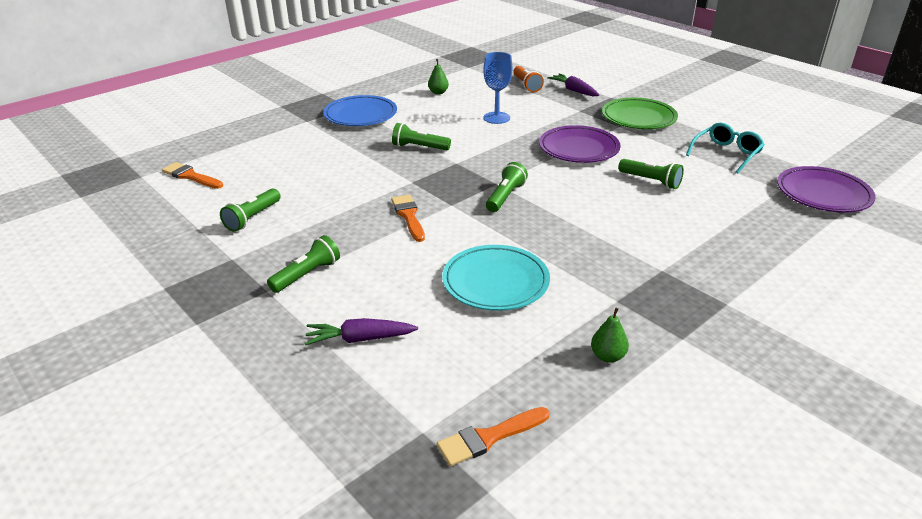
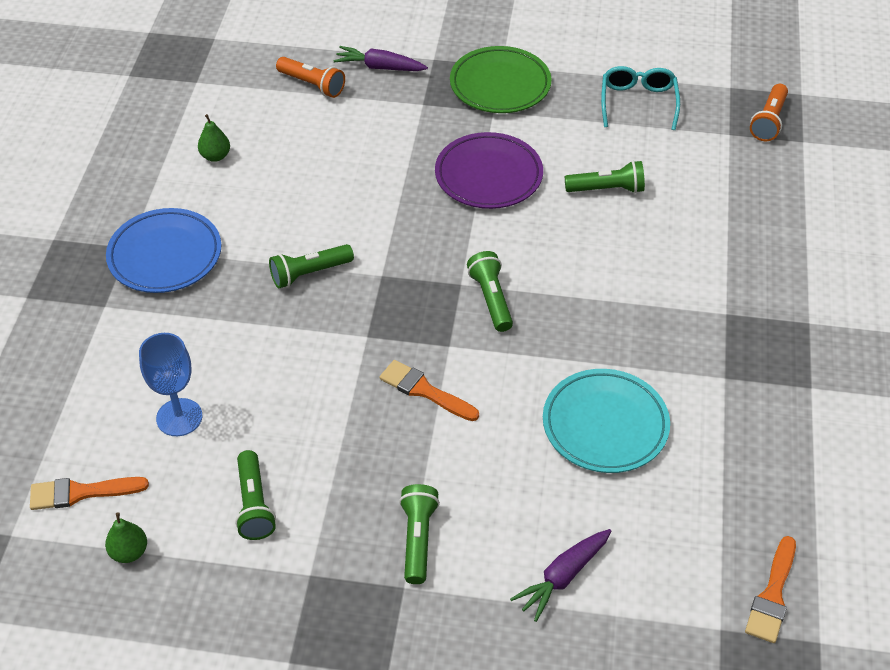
camera: 40 degrees left, 15 degrees up
(496, 118) = (342, 169): blue goblet -> blue goblet (179, 417)
(608, 356) = (776, 447): green pear -> green pear (129, 552)
(823, 194) = (768, 121): purple plate -> orange flashlight

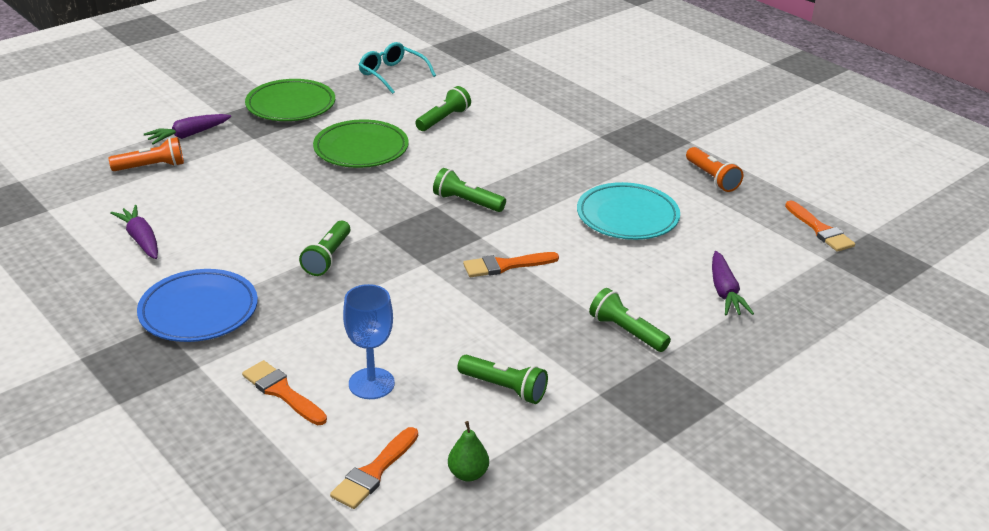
camera: 50 degrees left, 15 degrees down
(120, 374) = (282, 392): none -> orange brush
(215, 156) = (141, 239): green pear -> purple carrot
(488, 175) = (361, 149): purple plate -> green plate
(768, 121) = (478, 49): orange flashlight -> orange flashlight (712, 178)

